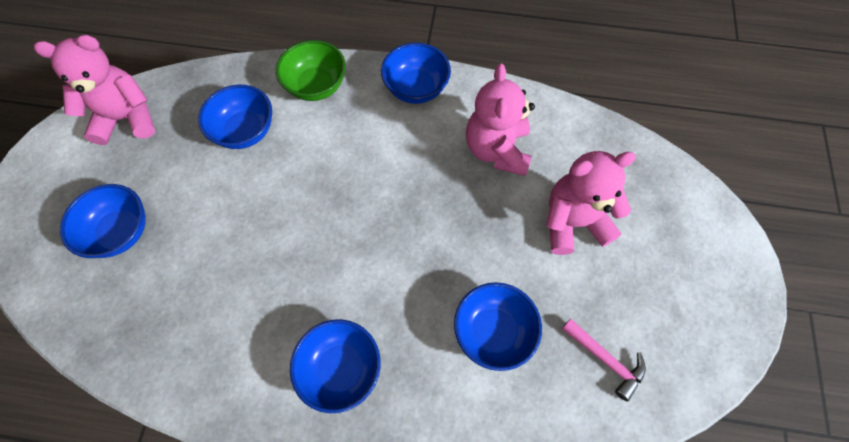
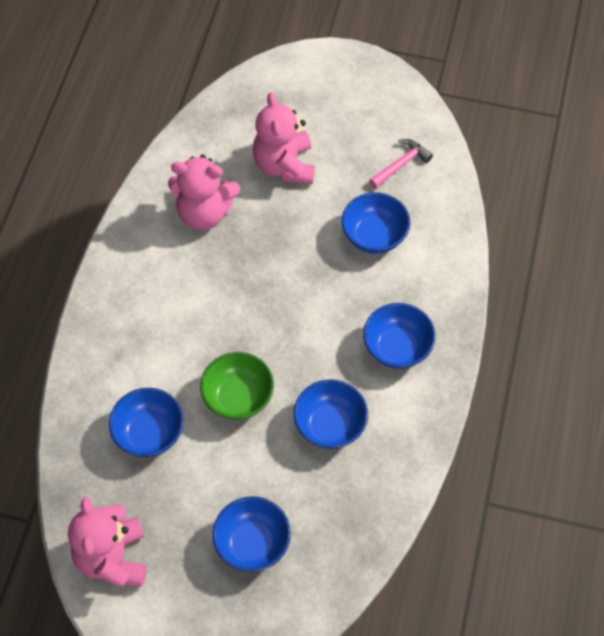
camera: 85 degrees left, 5 degrees down
(316, 86) = (102, 366): green bowl -> green bowl (238, 397)
(416, 89) = (122, 274): blue bowl -> blue bowl (330, 425)

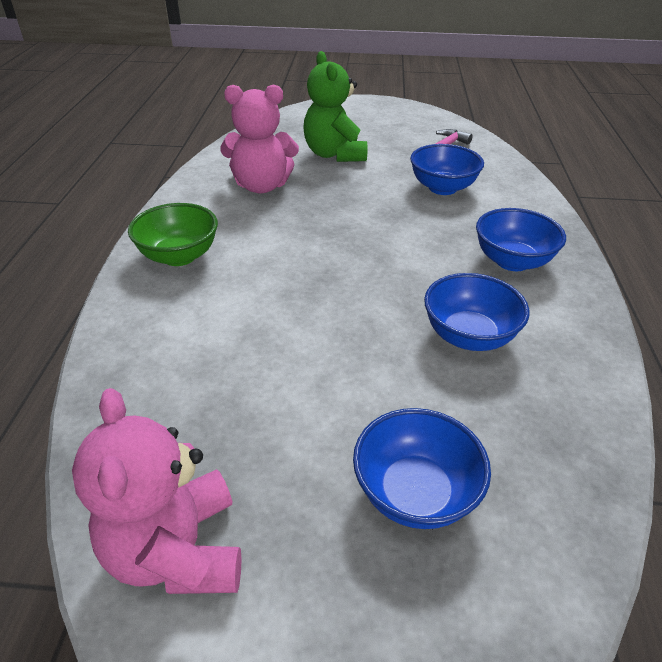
camera: 10 degrees left, 20 degrees down
(149, 433) = (223, 371): blue bowl -> none
(238, 397) = (339, 322): green bowl -> green bowl (179, 256)
(284, 165) = (334, 154): pink teddy bear -> green teddy bear

